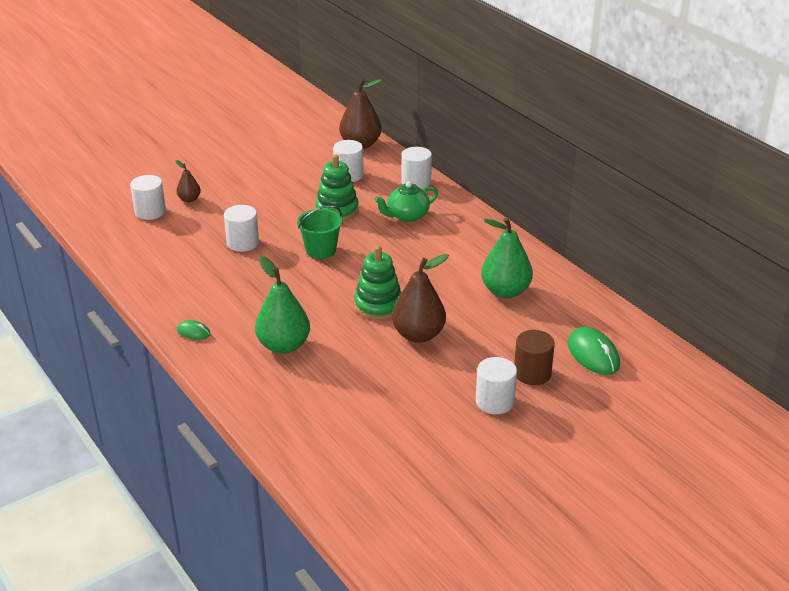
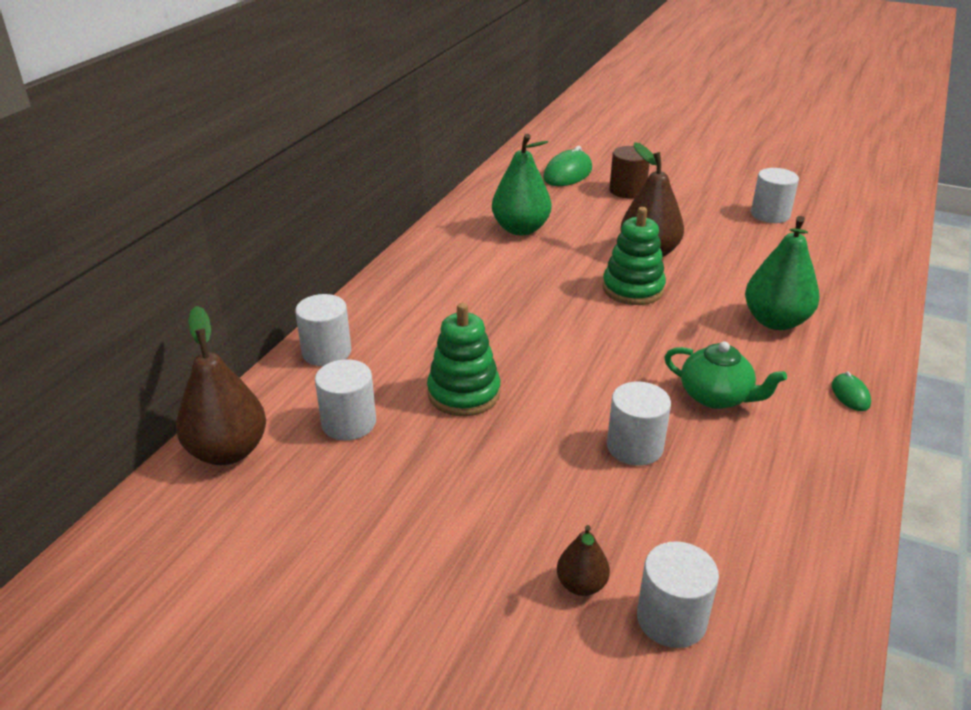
camera: 120 degrees left, 0 degrees up
(321, 250) = (575, 368): green bucket -> none
(407, 216) = (426, 330): green teapot -> green teapot (716, 397)
(494, 402) = (685, 196): white cylinder -> white cylinder (770, 214)

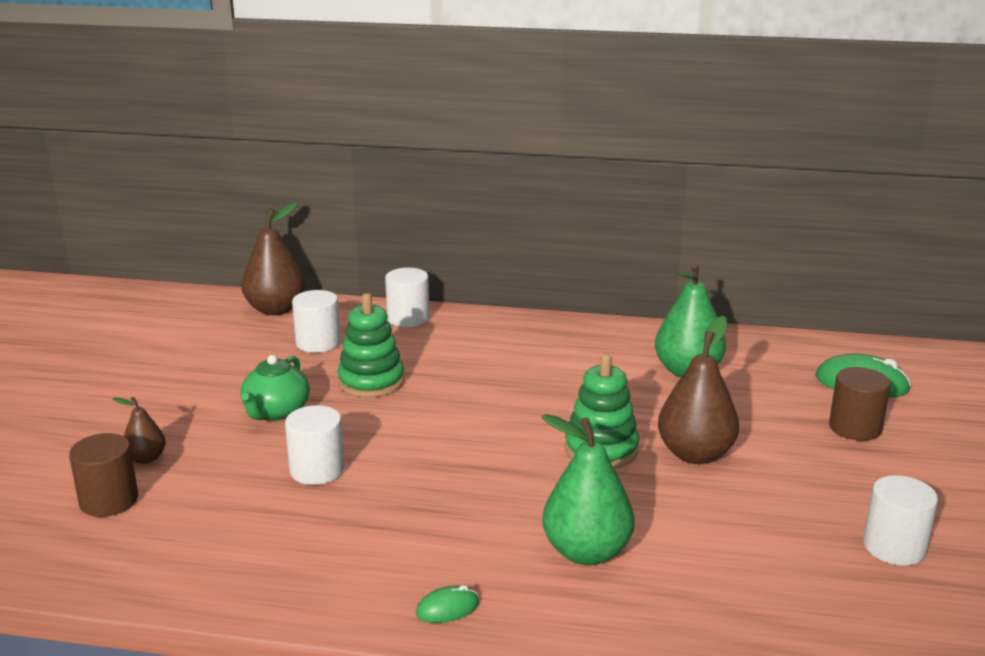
camera: 75 degrees right, 10 degrees down
(671, 619) = (109, 501): white cylinder -> brown cylinder
(716, 397) = (411, 513): green teapot -> green teapot (276, 411)

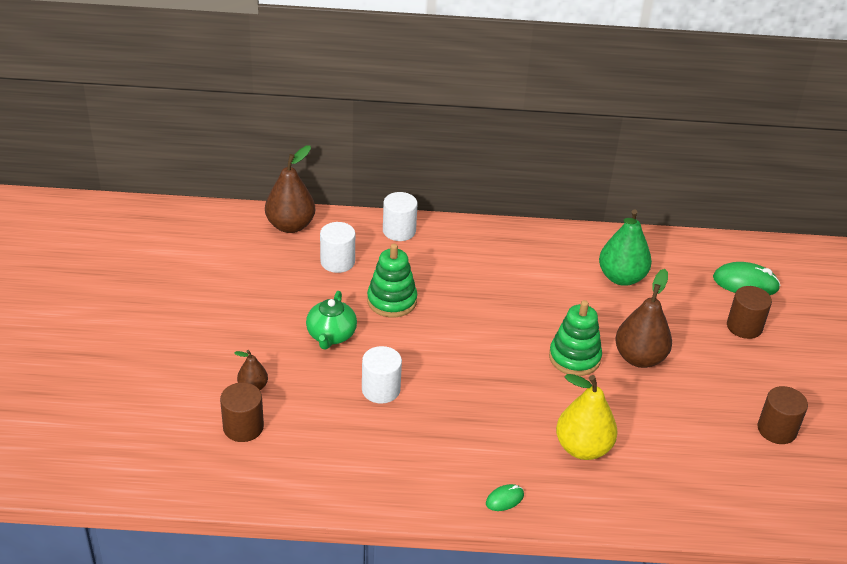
camera: 10 degrees left, 15 degrees up
(586, 552) = (583, 448): green pear -> yellow pear
(894, 547) = (777, 430): white cylinder -> brown cylinder

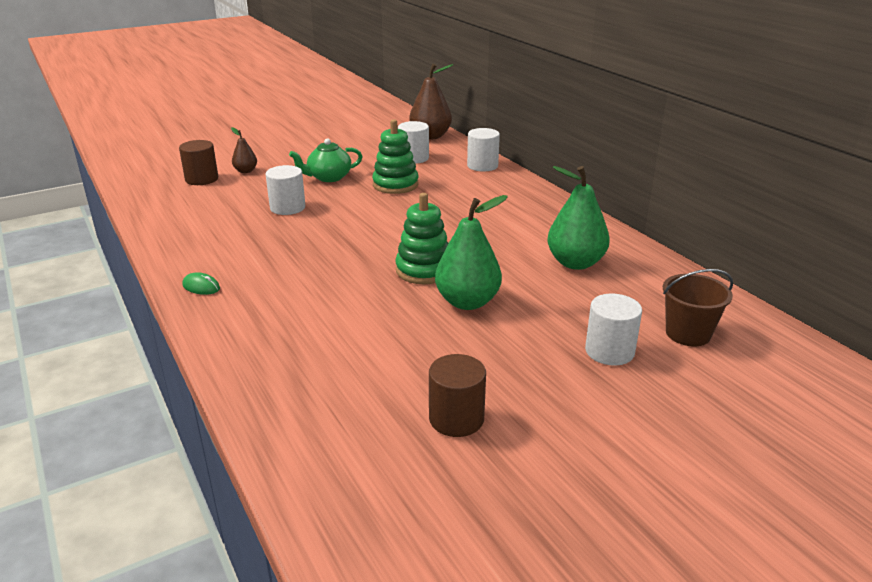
camera: 60 degrees right, 10 degrees down
(583, 448) = (302, 305): yellow pear -> none
(639, 358) = (467, 302): brown pear -> green pear
(744, 326) = (609, 351): brown cylinder -> white cylinder
(745, 283) = (688, 333): green mouse -> brown bucket

